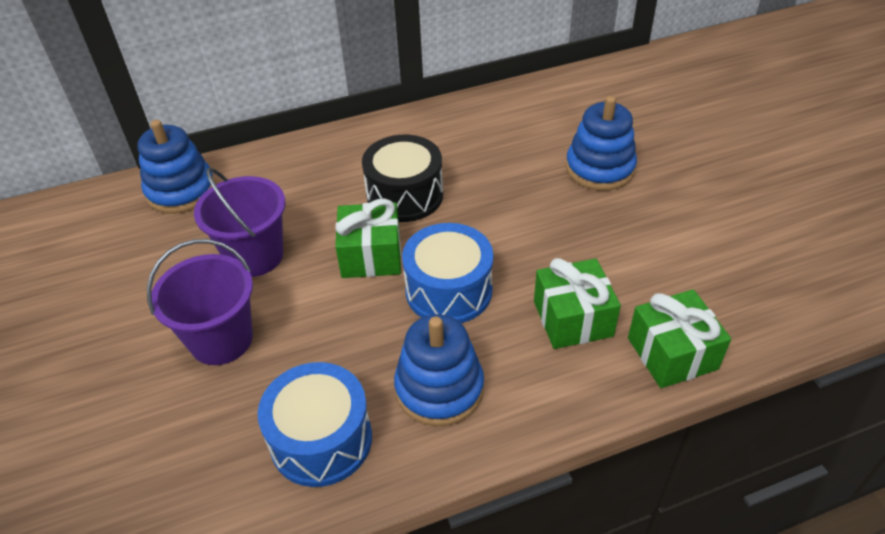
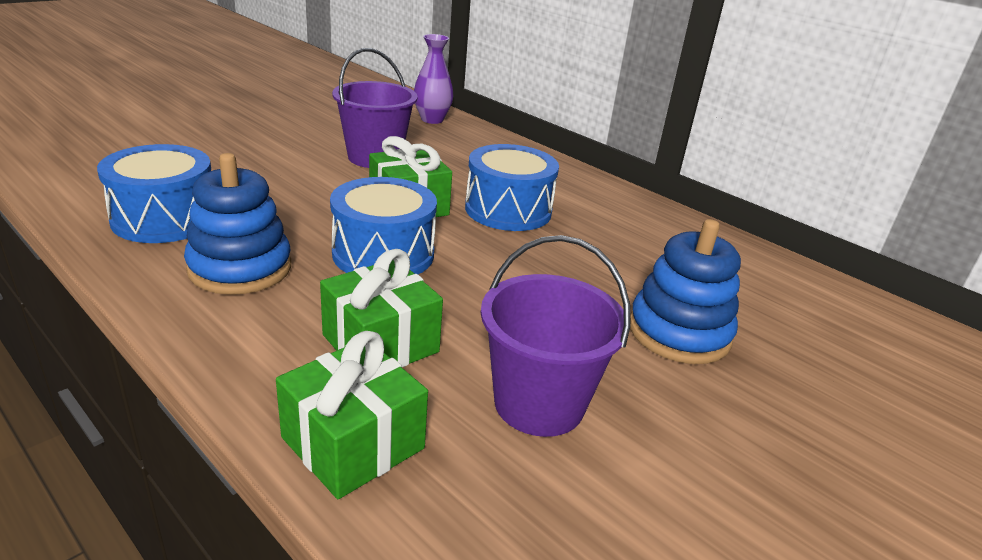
camera: 60 degrees right, 15 degrees down
(181, 191) = (432, 120): blue stacking toy -> purple vase
(221, 339) = (271, 161): purple bucket -> purple bucket (539, 403)
(405, 195) = (508, 210): black drum -> blue drum

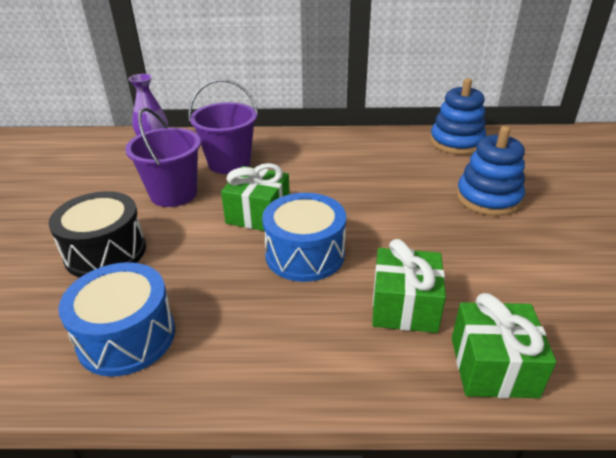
camera: 40 degrees left, 5 degrees up
(240, 268) = (250, 327): blue stacking toy -> blue stacking toy (456, 142)
(255, 166) = (105, 252): none -> black drum
(508, 210) = (310, 181): blue drum -> none
(539, 403) = (510, 277): purple bucket -> purple bucket (229, 163)

